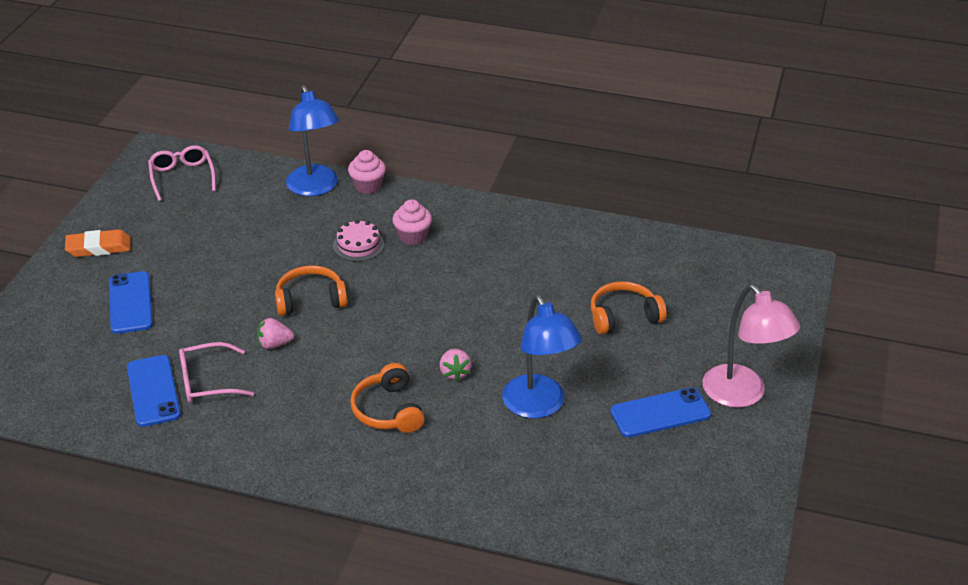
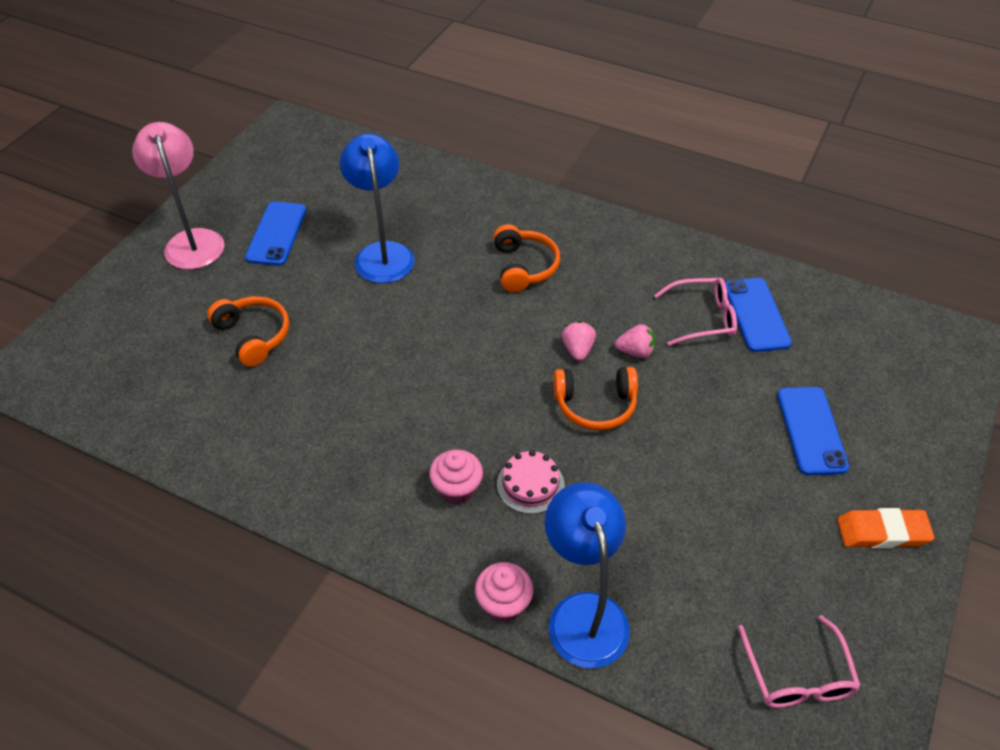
camera: 170 degrees left, 10 degrees up
(455, 373) = (452, 295): pink strawberry -> pink strawberry (578, 350)
(623, 316) = (253, 336): orange headphones -> orange headphones turned 120 degrees counterclockwise
(660, 413) = (276, 234): blue phone -> blue phone turned 75 degrees counterclockwise

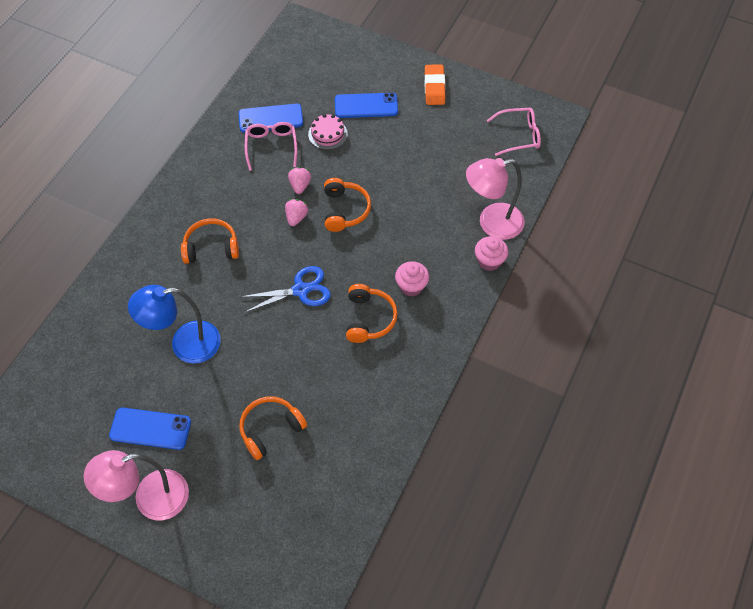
camera: 90 degrees left, 10 degrees up
(404, 436) = (369, 318): none -> orange headphones
(455, 358) = (300, 290): none -> blue scissors
(530, 484) = (407, 247): pink cake -> pink cake (327, 134)
(578, 350) = (296, 217): pink strawberry -> pink strawberry turned 105 degrees clockwise
(583, 613) = (491, 223): blue lamp -> pink lamp

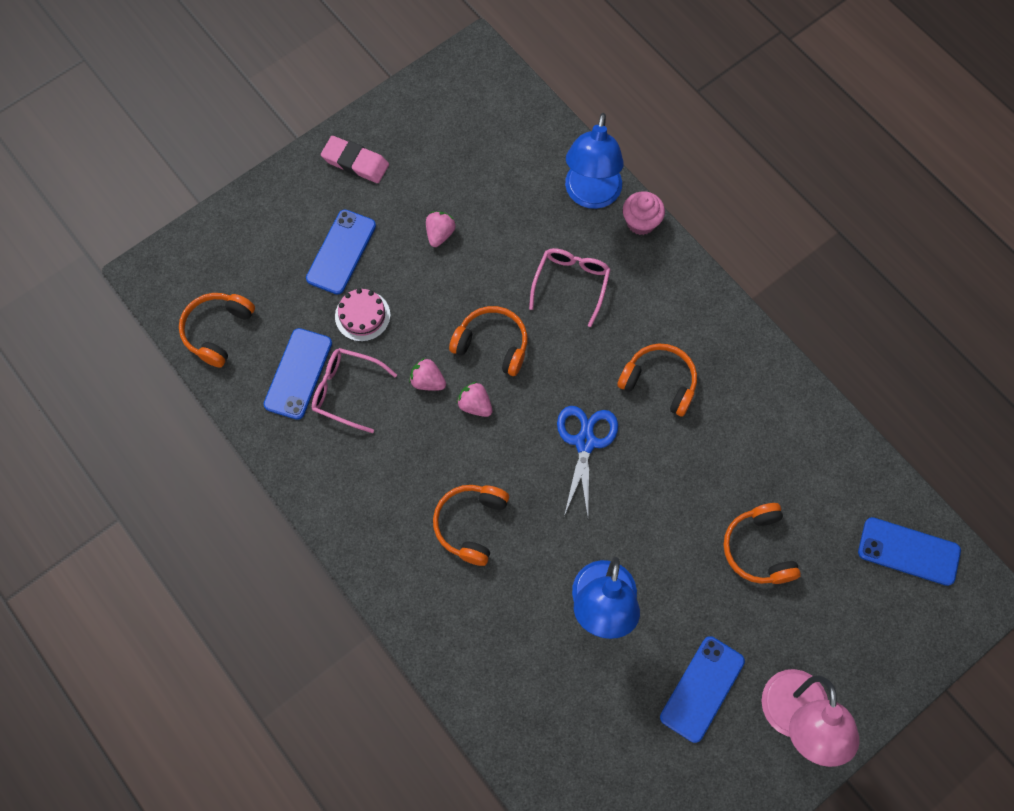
camera: 65 degrees left, 10 degrees up
(278, 69) = (218, 331): none -> orange headphones
(316, 538) = (908, 551): none -> blue phone
(409, 151) = (440, 234): none -> pink strawberry
(411, 286) = (636, 318): pink cupcake -> none
(434, 87) = (355, 162): orange eraser -> pink eraser
(491, 223) = (591, 195): pink lamp -> blue lamp
(519, 135) = (480, 108): pink glasses -> pink glasses (571, 284)

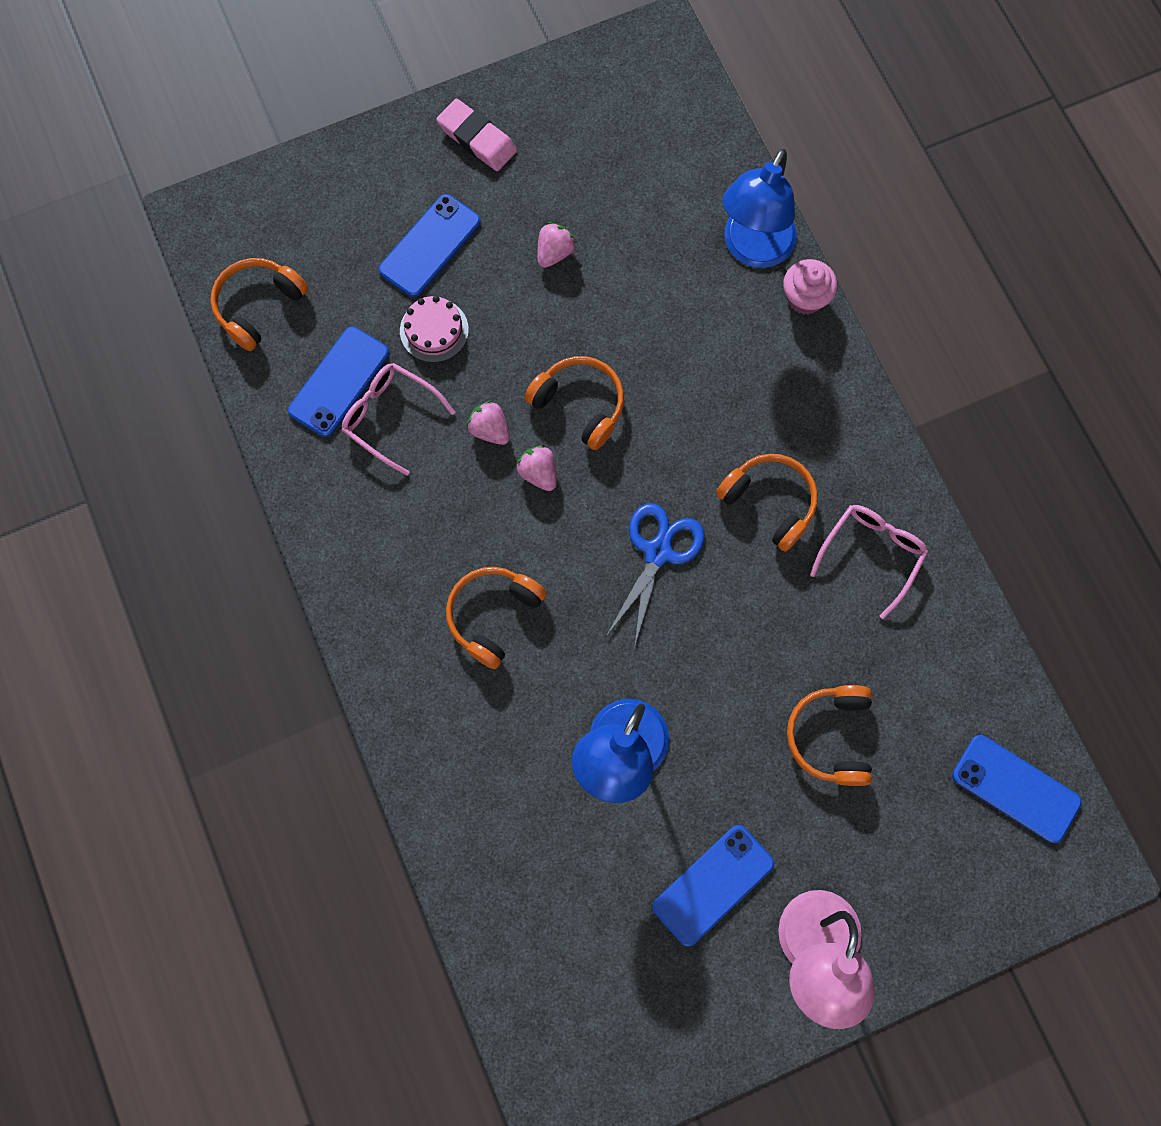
camera: 15 degrees right, 5 degrees up
(571, 284) = (697, 354): pink glasses -> pink glasses (871, 554)

